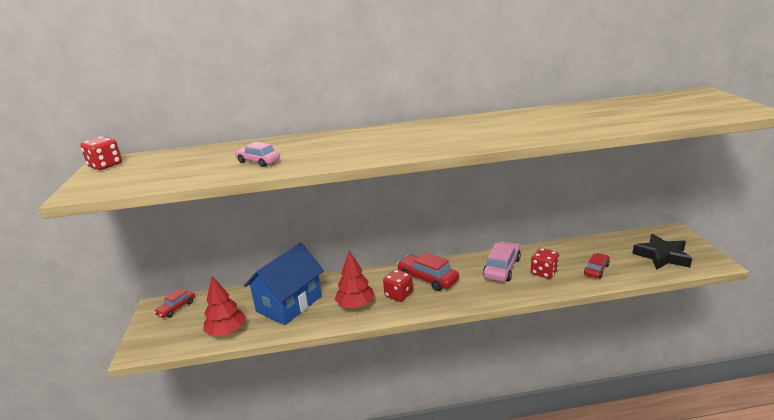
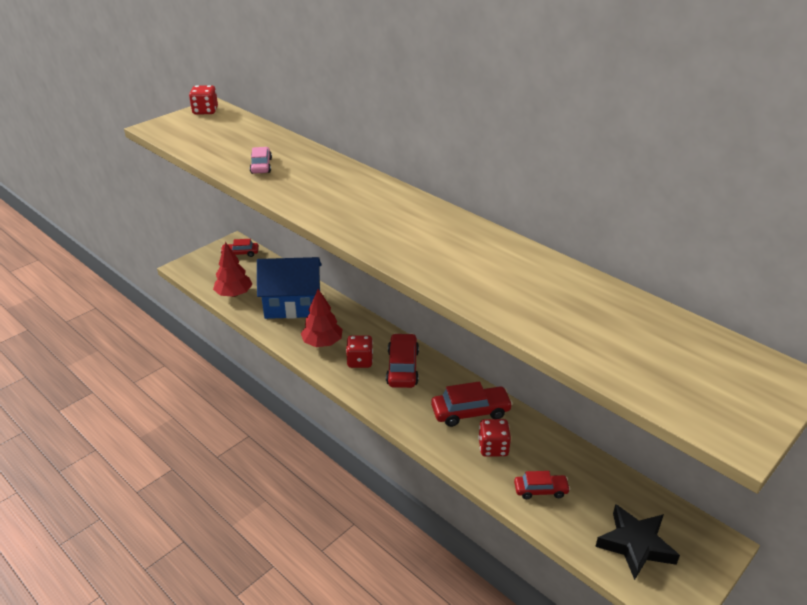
camera: 50 degrees right, 10 degrees up
(502, 268) = (470, 412): pink car -> red car

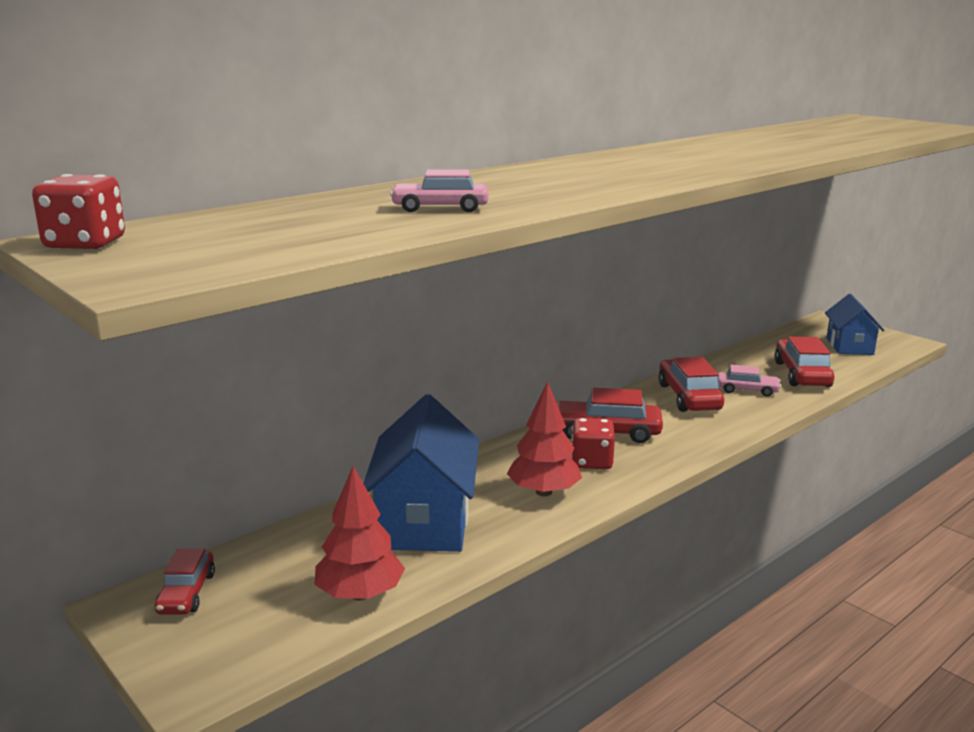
camera: 85 degrees left, 15 degrees down
(493, 447) = (747, 390): red dice -> pink car
(540, 490) = (802, 374): red car -> red car, size x1.62
(635, 545) = (849, 346): black star -> blue house

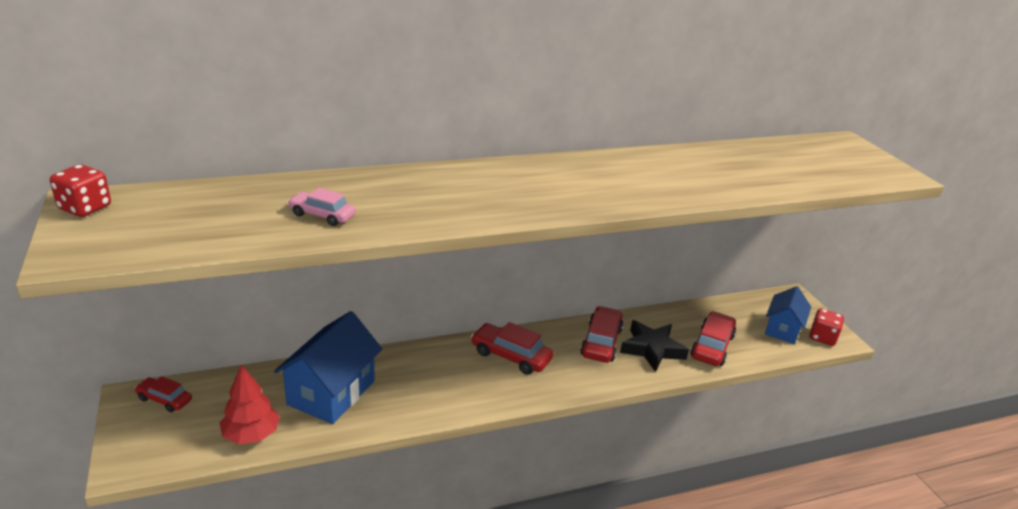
camera: 20 degrees right, 10 degrees up
(186, 593) = (164, 399): red car -> red car turned 90 degrees clockwise
(543, 492) = (423, 394): red tree -> none
(591, 462) = (477, 379): red dice -> red dice (822, 337)
(747, 390) = (652, 349): pink car -> black star

